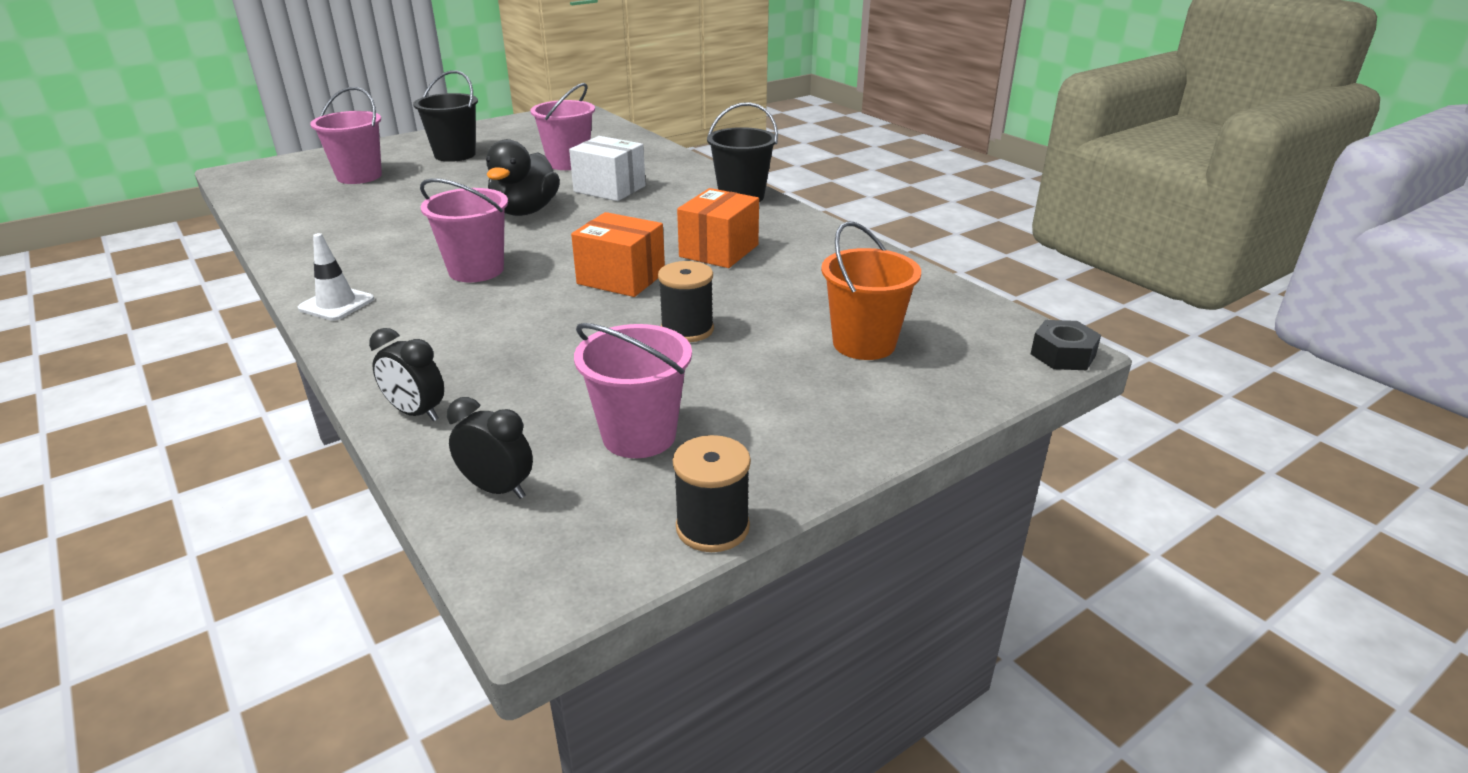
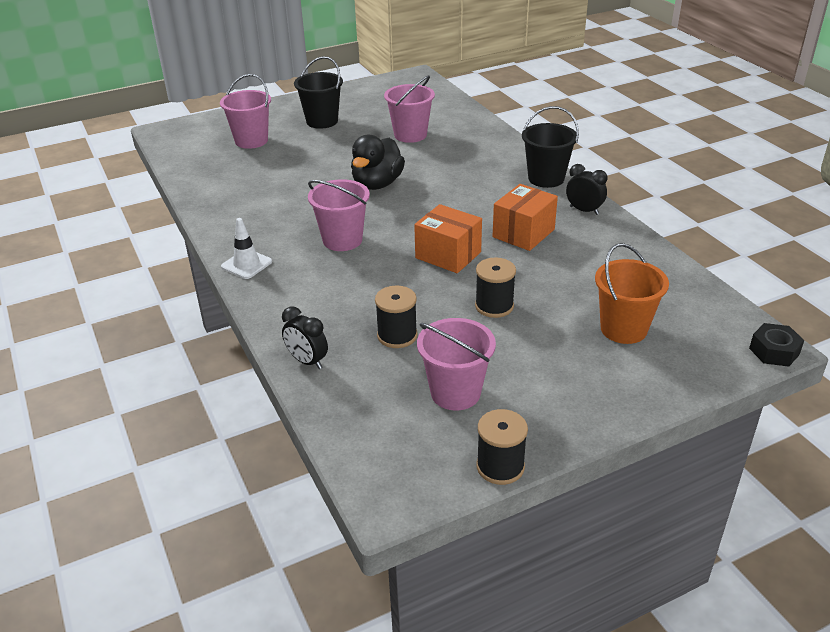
camera: 10 degrees right, 5 degrees up
(497, 489) = (362, 425): black clock -> black clock (584, 210)
(552, 372) = (397, 335): none -> black spool
(609, 189) = (442, 164): white box -> none

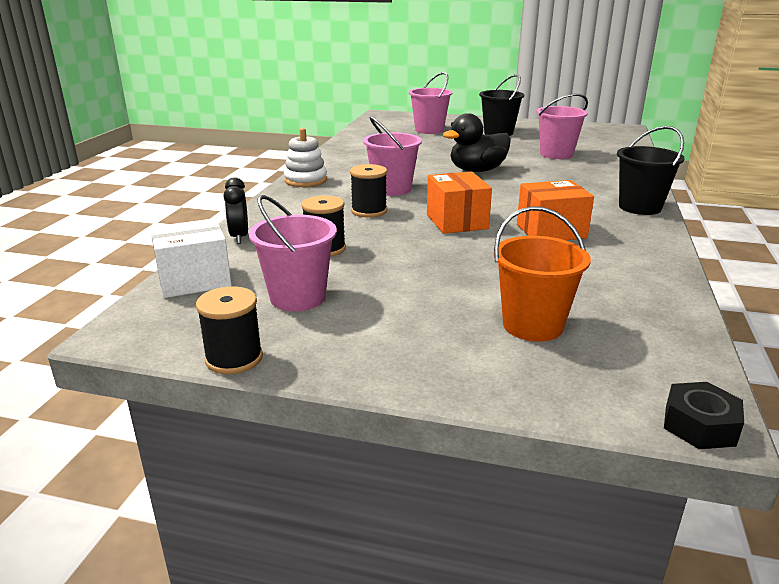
camera: 40 degrees right, 10 degrees down
(246, 264) = (305, 180): white traffic cone -> white stacking toy
(351, 424) = (194, 280): none -> white box
(494, 306) = (435, 262): black spool -> black spool (369, 211)
(584, 210) = (643, 237): black clock -> none

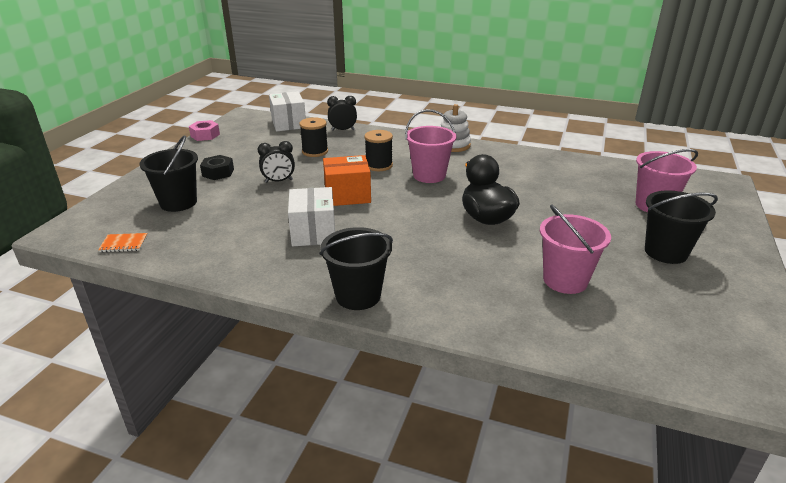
camera: 95 degrees right, 5 degrees up
(234, 358) = (205, 135): black spool -> pink nut
(298, 298) = (254, 145): pink bucket -> none
(431, 262) = (279, 181): none -> black clock
(532, 325) = (178, 202): orange bucket -> black bucket
(551, 231) = (313, 232): orange box -> white box
(675, 342) = (124, 244): none -> orange notebook
(699, 425) = (57, 230): black nut -> black nut (218, 172)

